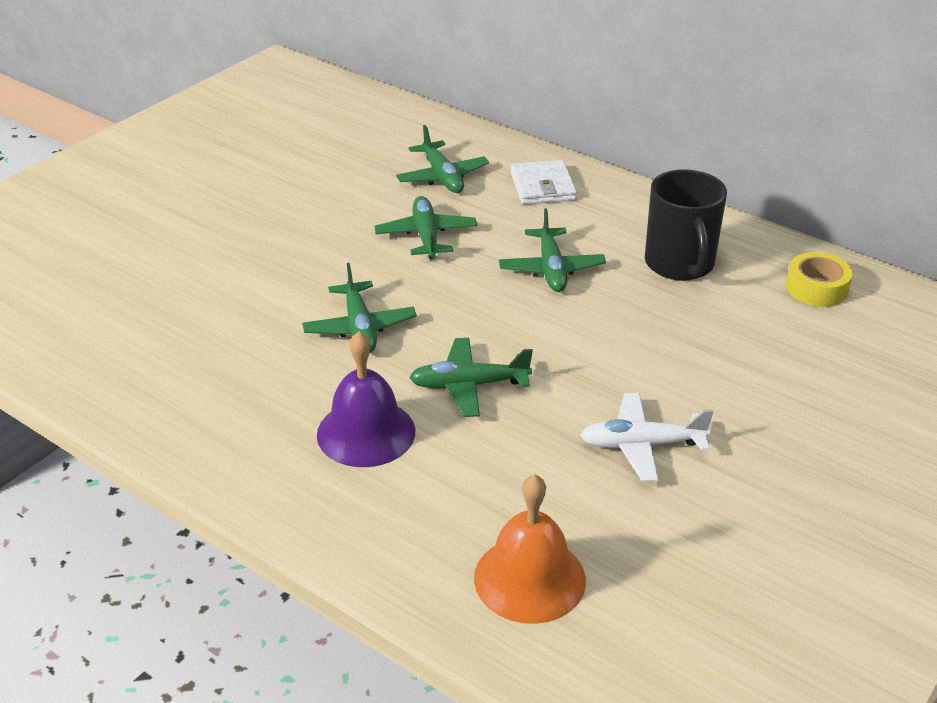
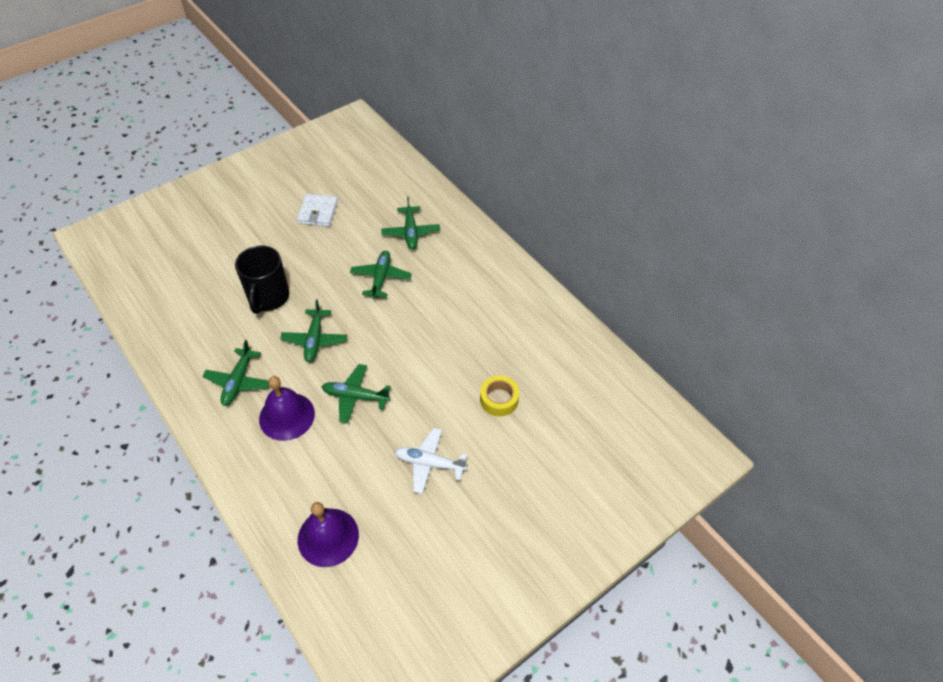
camera: 15 degrees right, 15 degrees up
(529, 578) = (328, 537): orange bell -> purple bell
(543, 186) = (466, 253): white wallet -> white wallet (318, 212)
(551, 269) = (440, 321): green plane -> green plane (238, 381)
(679, 264) = (517, 334): black mug -> black mug (268, 297)
(816, 288) = (590, 373): yellow tape -> yellow tape (499, 399)

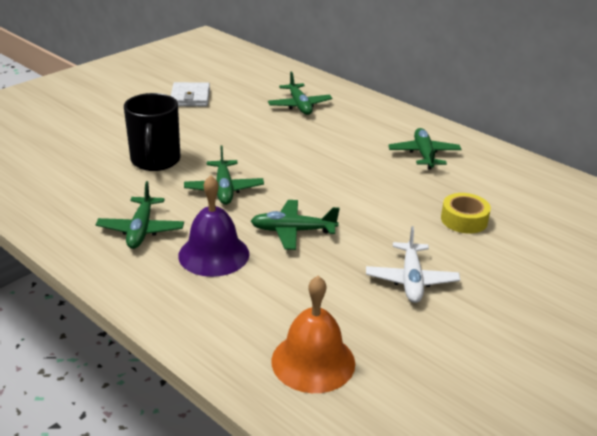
camera: 10 degrees left, 20 degrees down
(328, 537) = (313, 361): purple bell -> orange bell
(381, 278) = (281, 139): green plane -> green plane (424, 154)
(429, 463) = (411, 280): white plane -> white plane turned 90 degrees counterclockwise

